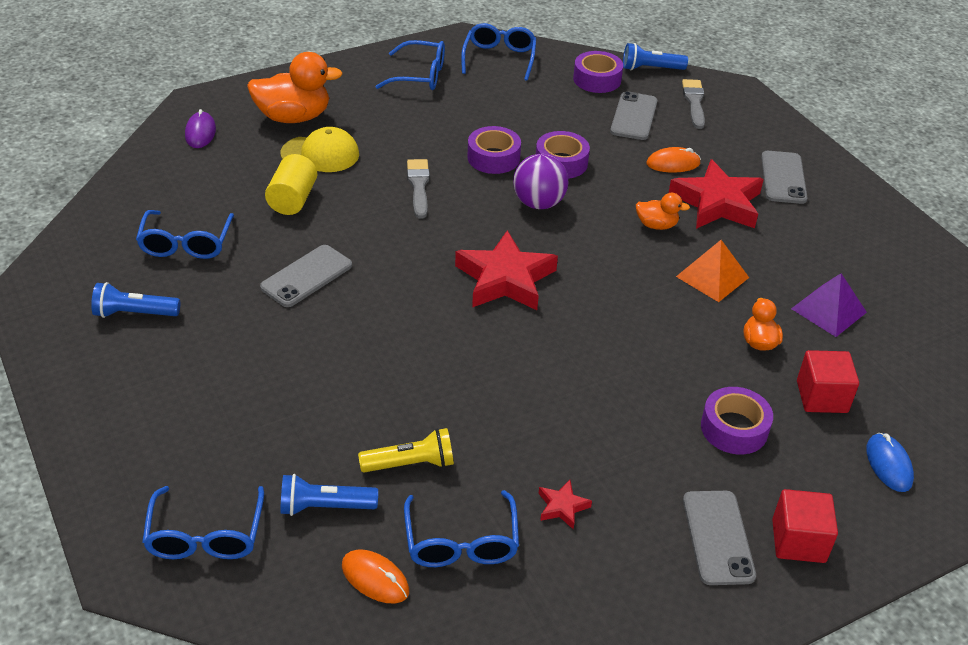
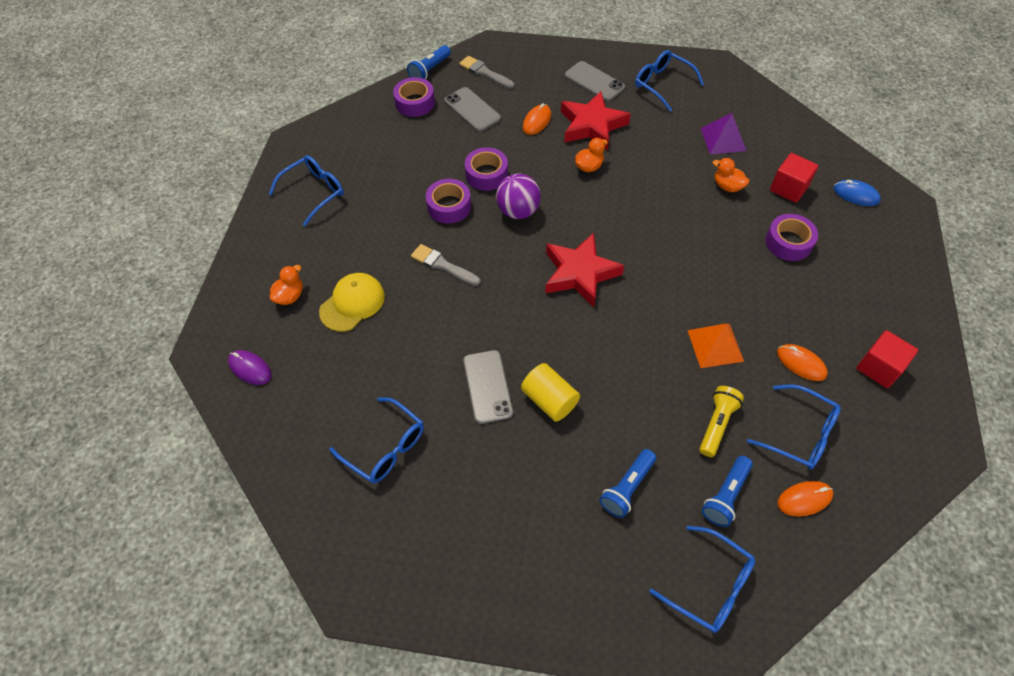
camera: 50 degrees left, 15 degrees up
(134, 313) = (441, 524): blue flashlight -> blue flashlight (627, 488)
(293, 199) = (392, 349): yellow cylinder -> yellow cylinder (549, 400)
(294, 117) = (290, 296): orange duck -> orange duck, size x0.52
(499, 58) = (339, 137): blue glasses -> blue glasses (662, 84)
(562, 507) = (801, 363): red star -> orange mouse
(712, 277) = (656, 171): orange pyramid -> orange pyramid (715, 345)
(718, 537) = (866, 303): grey phone -> none
(798, 541) = (888, 269): red cube -> red cube (879, 368)

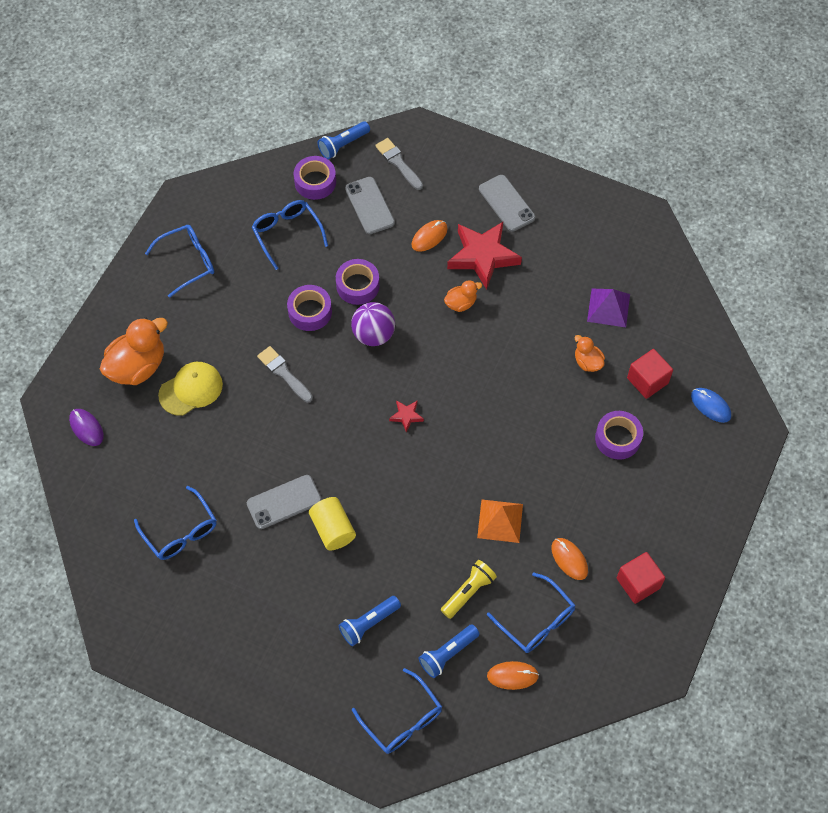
camera: 15 degrees right, 5 degrees up
(290, 296) = (138, 367): orange duck -> orange duck, size x1.93
(487, 386) = (284, 502): grey phone -> grey phone turned 60 degrees clockwise
(579, 273) = (406, 416): red star -> red star, size x0.44
(662, 84) = (575, 225): blue glasses -> blue glasses (287, 233)

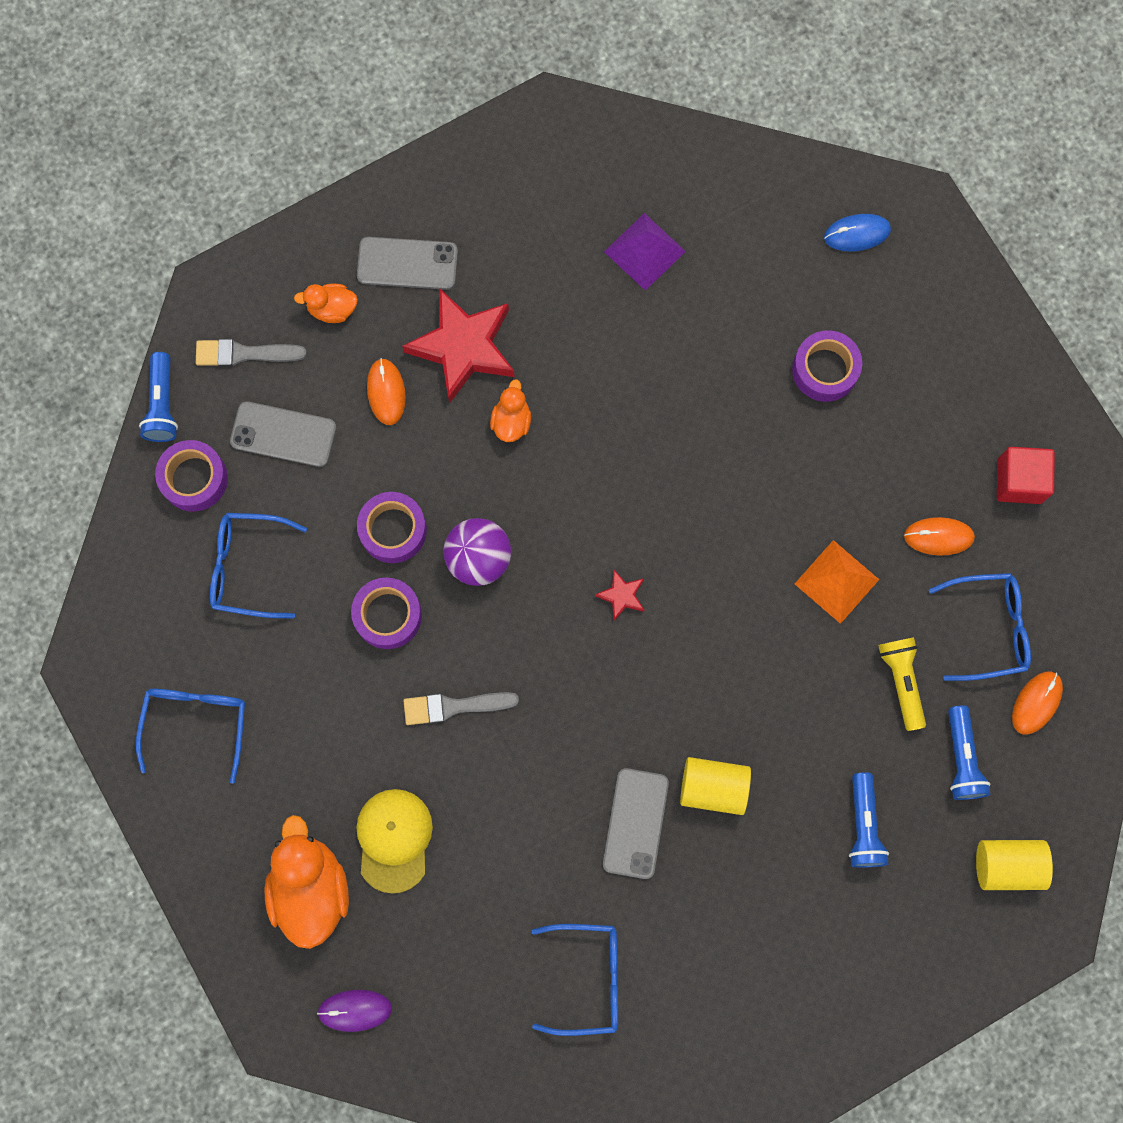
camera: 55 degrees left, 15 degrees up
(402, 720) = (1007, 865): blue glasses -> yellow cylinder
(587, 362) = (700, 330): orange duck -> orange duck (332, 309)
(647, 380) = (774, 280): red cube -> none

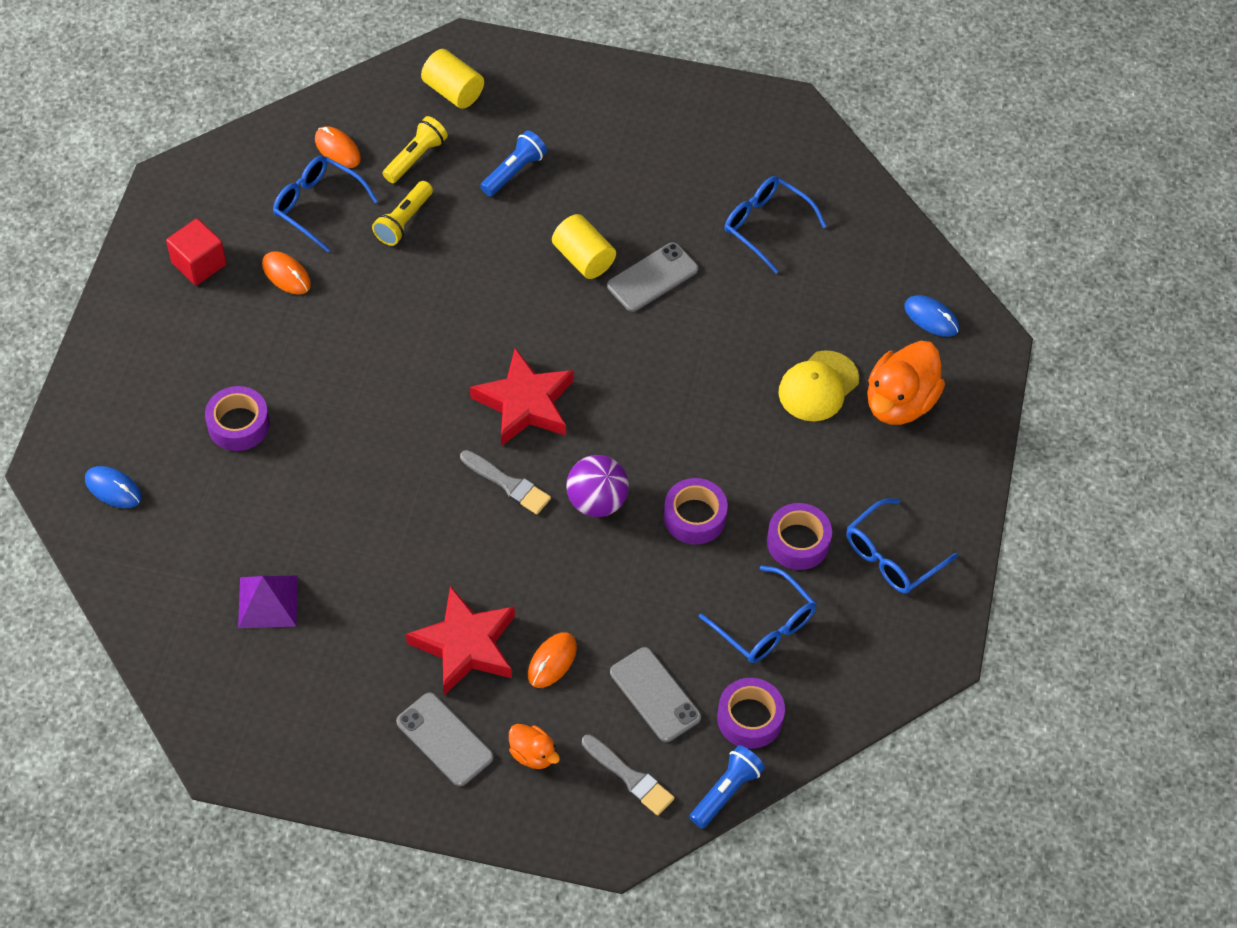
camera: 140 degrees left, 20 degrees down
(355, 1010) = (931, 318): purple mouse -> blue mouse
(393, 530) = (638, 566): purple tape -> purple tape (798, 542)
(454, 706) = (703, 428): grey brush -> grey brush (508, 484)
(511, 421) = (484, 568): orange duck -> none
(621, 596) = (525, 403): red star -> red star, size x2.27
(837, 581) = (379, 302): orange pyramid -> none
(962, 758) = (415, 157): blue flashlight -> yellow flashlight
(1036, 703) = (337, 149): orange mouse -> orange mouse turned 60 degrees clockwise

